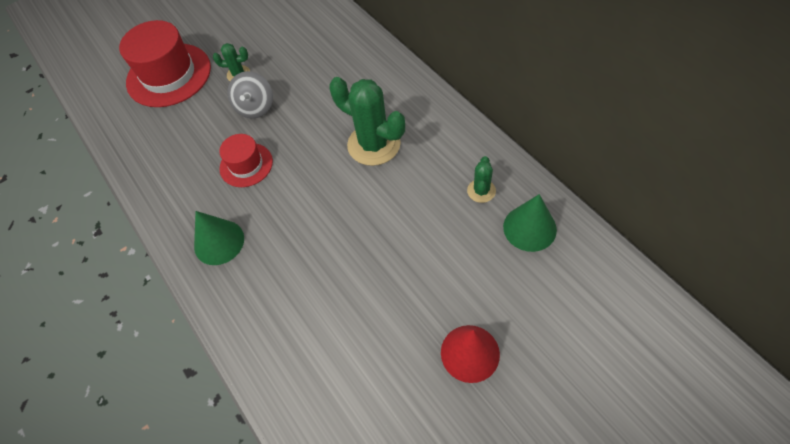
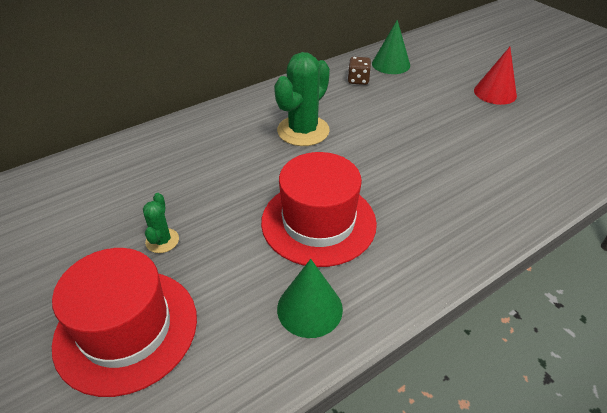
camera: 95 degrees left, 15 degrees down
(219, 242) = (425, 237): green cone -> green cone (309, 308)
(246, 165) = (318, 222): red hat -> red hat, size x1.79
(255, 107) = (228, 219): grey spinning top -> none
(481, 191) = (358, 80): green cactus -> brown dice

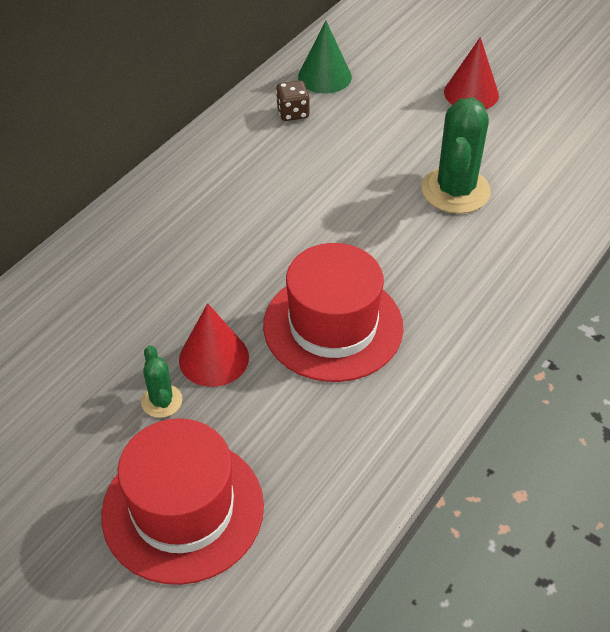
camera: 20 degrees left, 5 degrees up
(217, 221) = (214, 358): none -> red cone
(303, 131) = (256, 208): green cactus -> green cactus (455, 190)
(309, 308) = (369, 426): green cone -> none

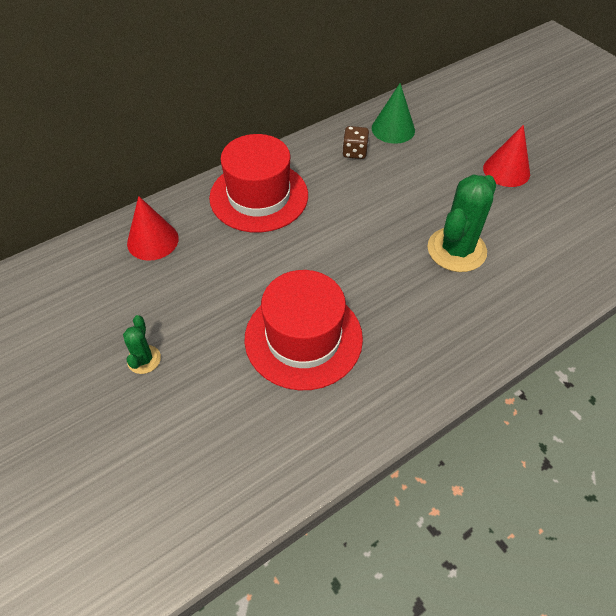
camera: 20 degrees right, 5 degrees up
(183, 509) = (114, 457): red hat -> red hat (259, 196)
(214, 358) = (199, 336): red cone -> red cone (152, 240)

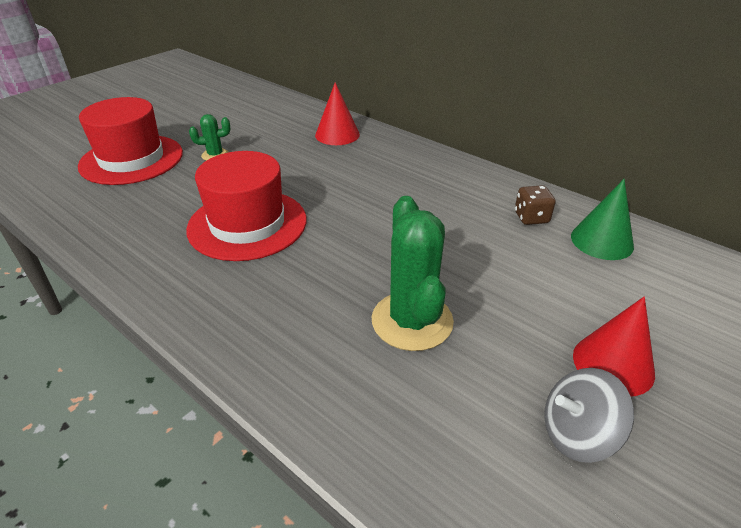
camera: 75 degrees right, 15 degrees down
(259, 196) = (419, 171): red hat -> red hat (132, 159)
(456, 250) = (412, 321): green cactus -> green cactus turned 60 degrees clockwise
(553, 204) = (577, 434): none -> grey spinning top

